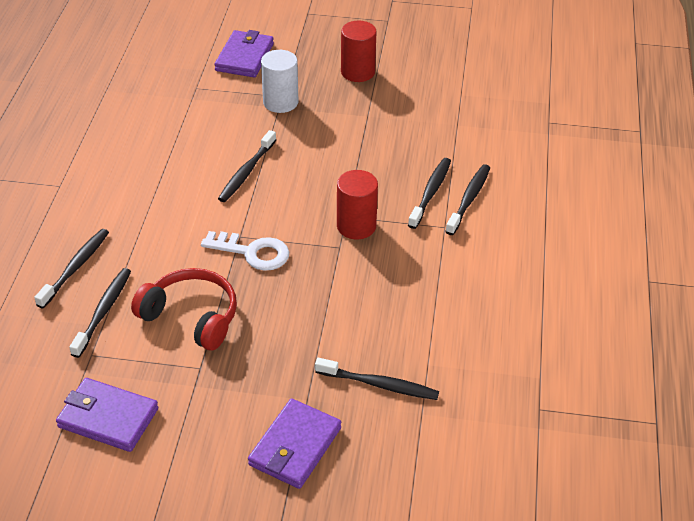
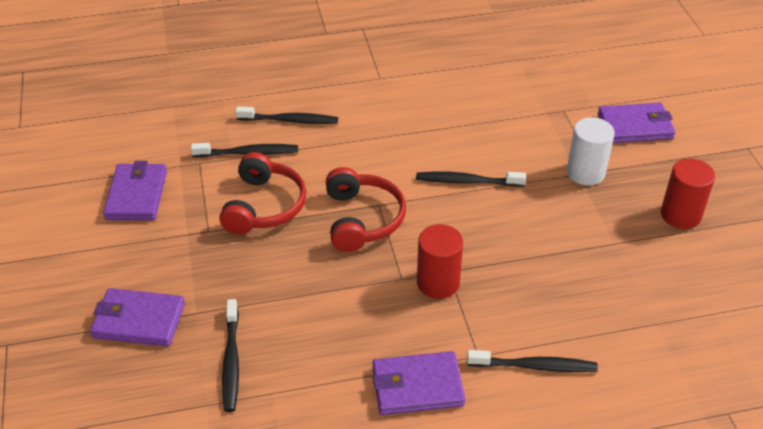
camera: 70 degrees right, 0 degrees up
(252, 252) = (362, 219): white key -> red headphones
(430, 192) = (524, 329): black toothbrush -> none
(460, 270) = (417, 386): none -> purple wallet

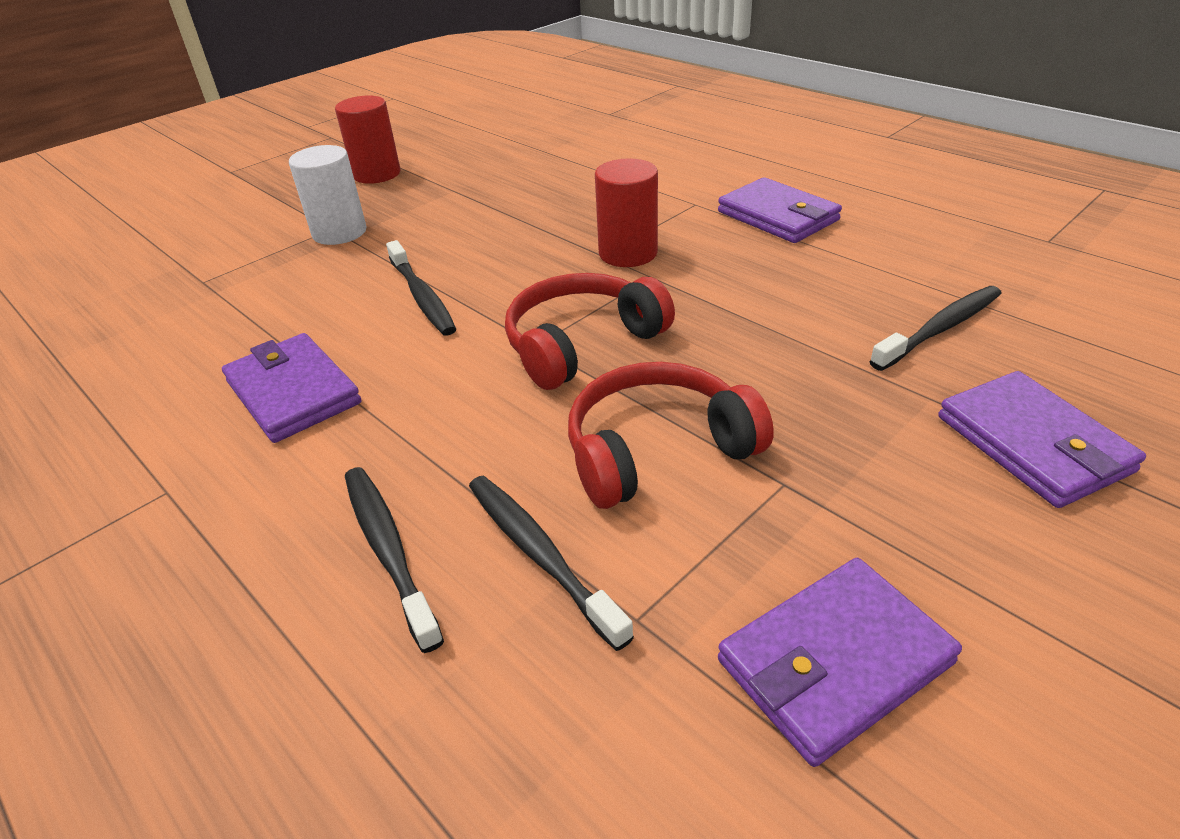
camera: 120 degrees left, 5 degrees down
(534, 366) = (668, 178): black toothbrush -> none
(635, 126) = (219, 230): purple wallet -> purple wallet (293, 392)

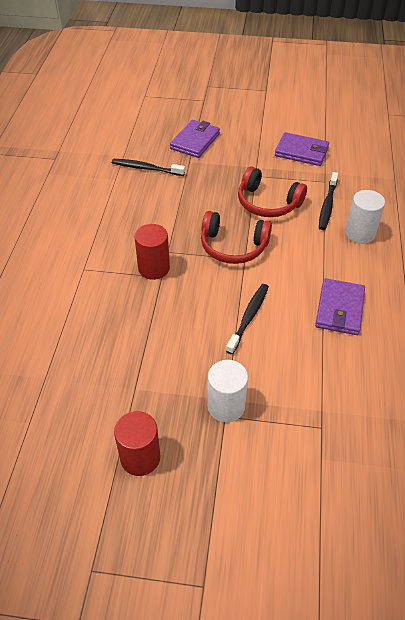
camera: 130 degrees left, 10 degrees up
(388, 550) = (360, 233): black toothbrush -> white cylinder
(777, 216) = (80, 235): purple wallet -> none

